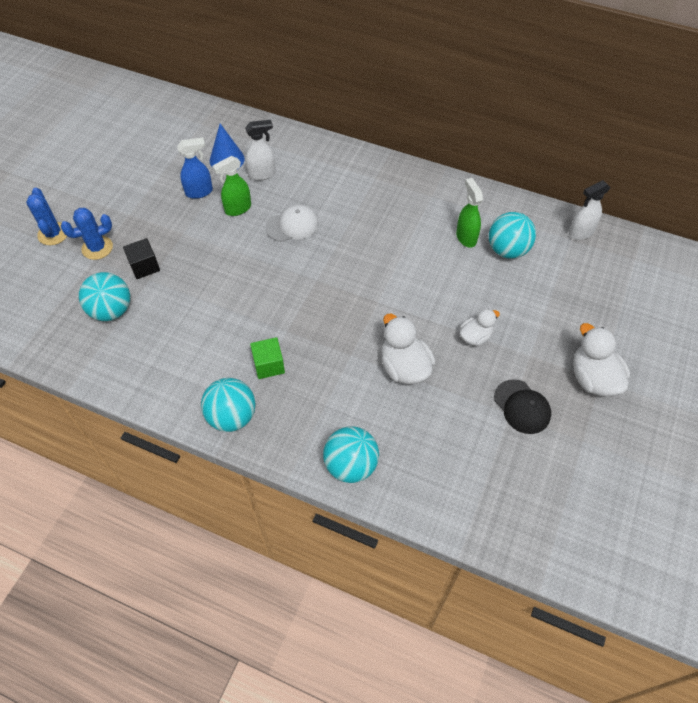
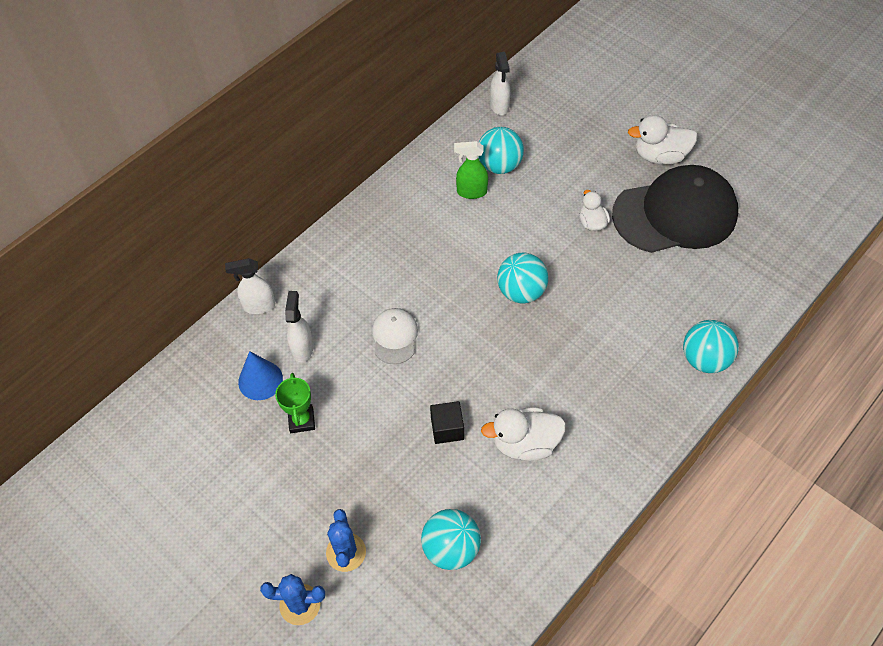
camera: 70 degrees left, 0 degrees up
(144, 266) = (397, 501): black cube -> black cube (447, 429)
(199, 192) = (301, 420): blue spray bottle -> green trophy
(232, 416) = (627, 449): turquoise ball -> turquoise ball (521, 292)
(237, 209) = (346, 385): green spray bottle -> none
(269, 365) = (574, 402): green cube -> none
(291, 139) = (258, 306): none -> white spray bottle
(404, 367) = (610, 287): white duck -> white duck (525, 444)
(522, 406) = (675, 214): black cap -> black cap, size x2.19

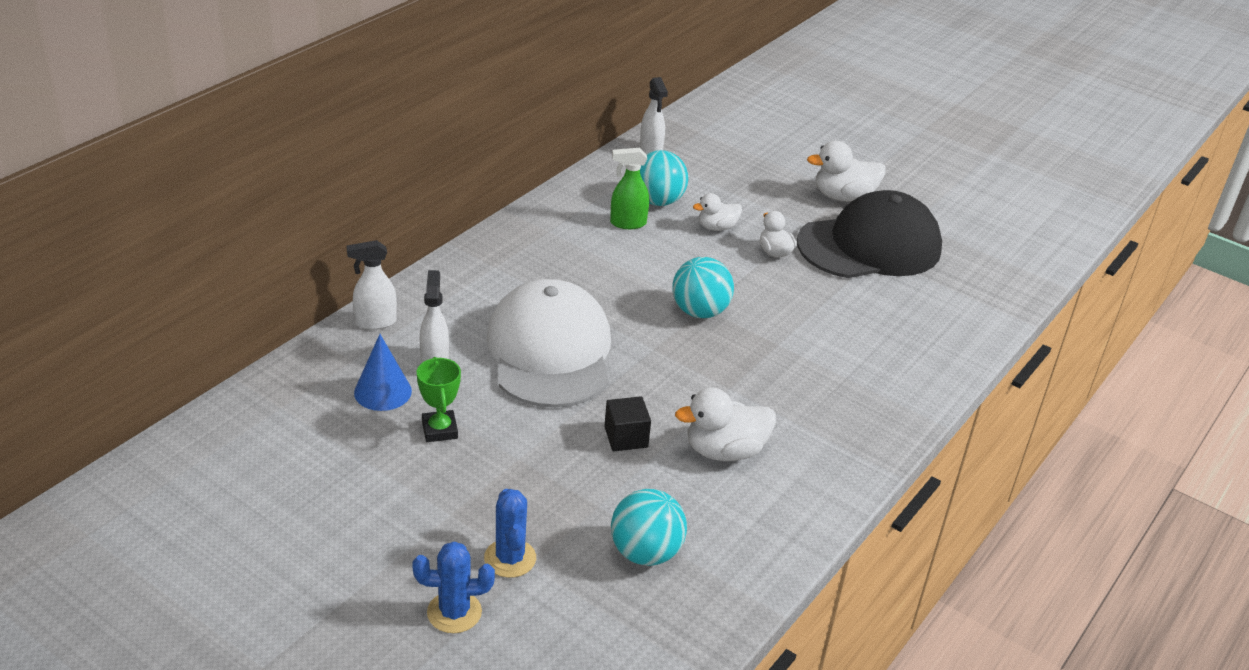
camera: 10 degrees left, 20 degrees down
(395, 337) = (550, 351): white cap -> white cap, size x2.19
(546, 195) = (716, 227): none -> white duck
(704, 359) = (927, 373): turquoise ball -> none

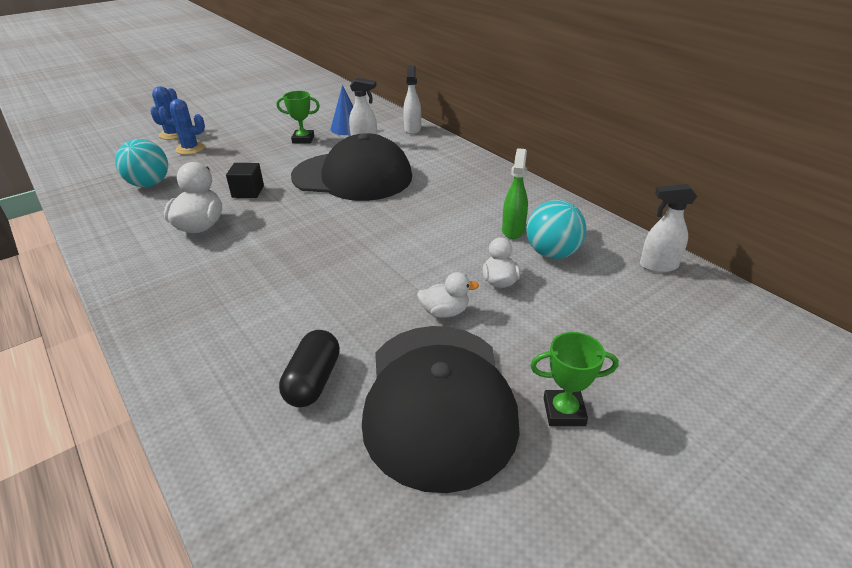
camera: 110 degrees right, 0 degrees up
(550, 351) = (352, 177): white cap -> black cap
(699, 312) = (366, 245): turquoise ball -> none
(843, 196) = (564, 412): white duck -> green trophy
(891, 305) = (313, 381): none -> black capsule

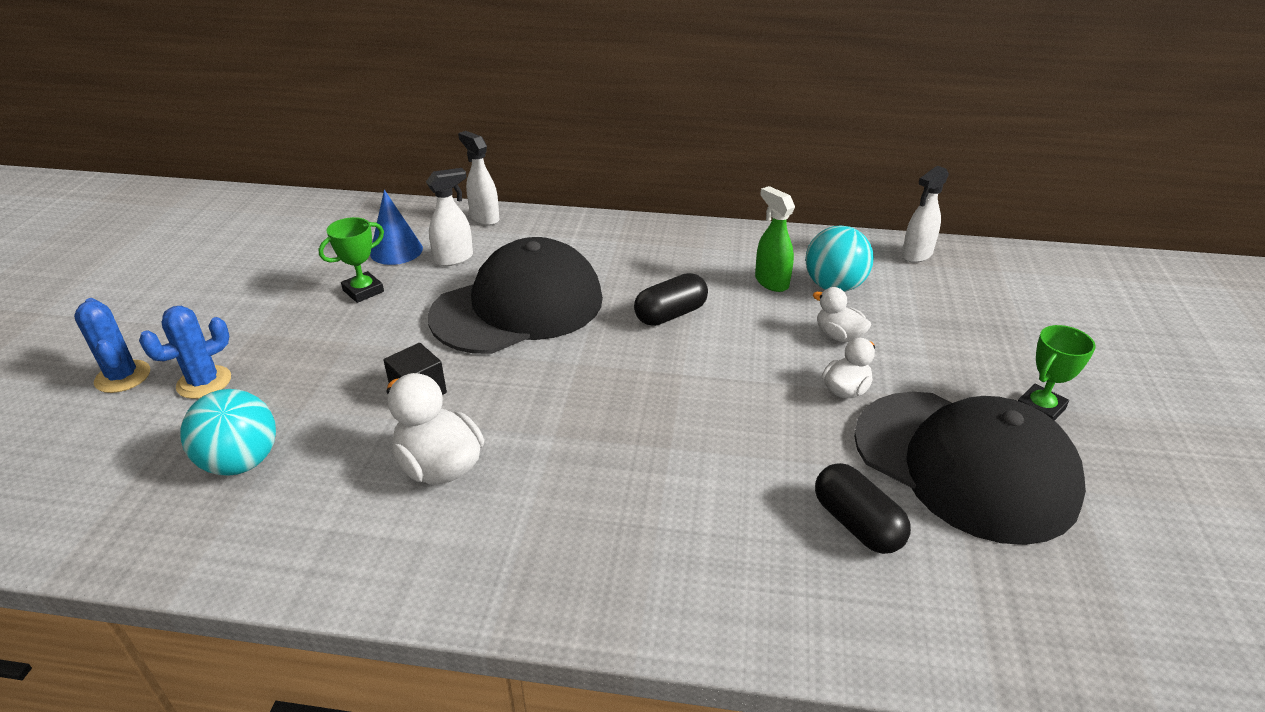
camera: 45 degrees left, 0 degrees up
(420, 217) = (670, 314): none -> black capsule

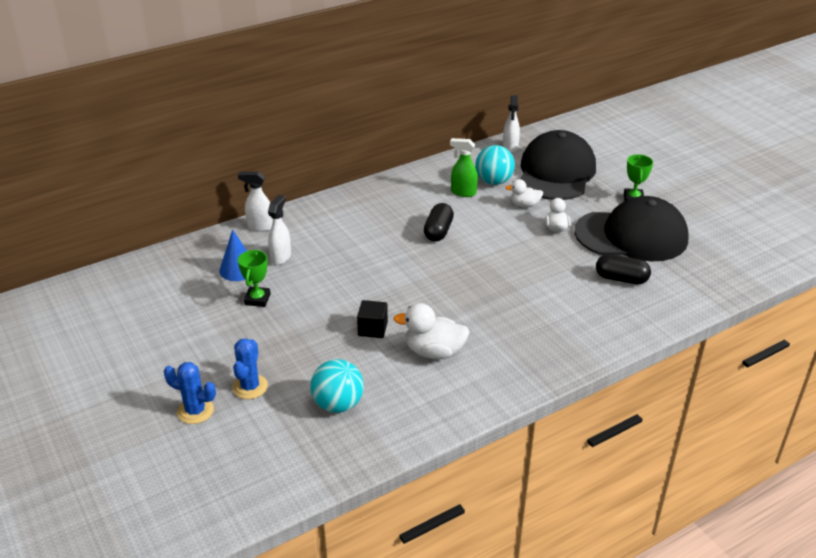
camera: 40 degrees left, 0 degrees up
(518, 307) = (358, 265): black cap -> black cap (556, 172)

